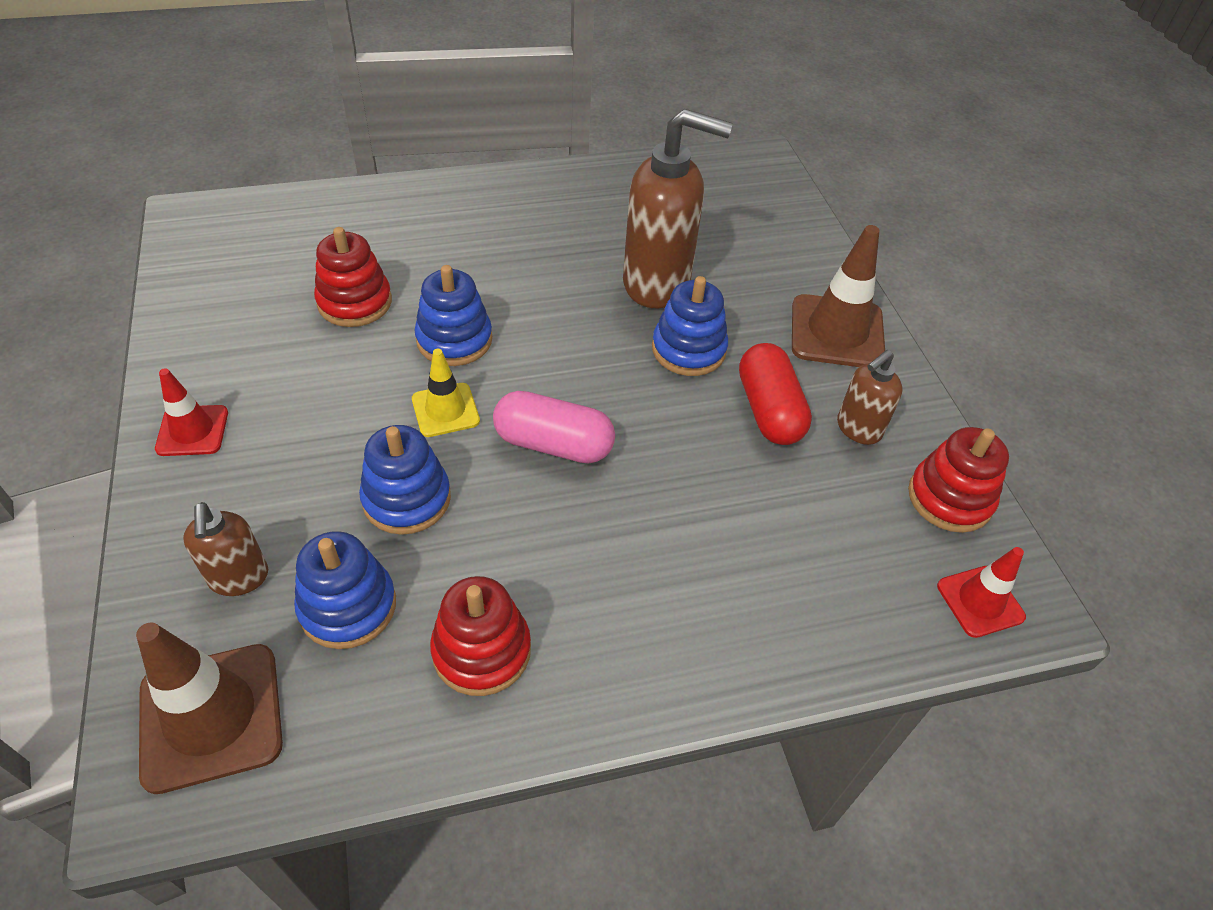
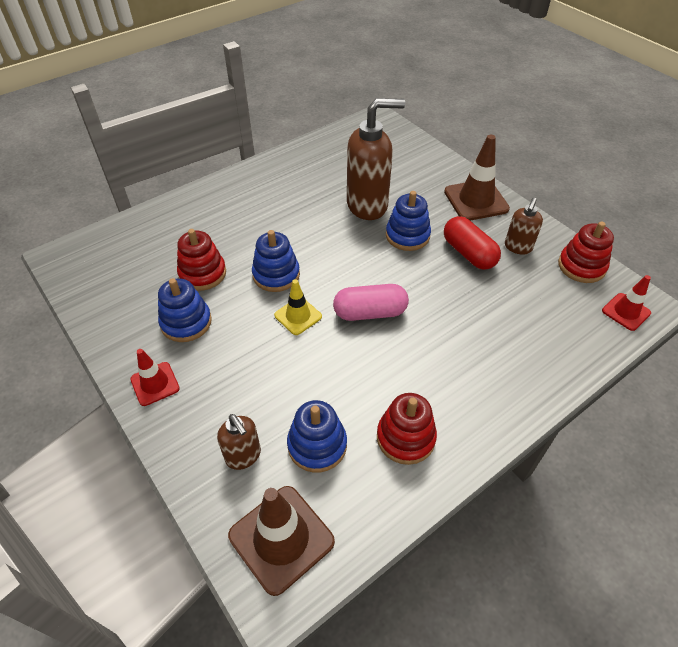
camera: 20 degrees left, 0 degrees up
(407, 499) = (309, 373): blue stacking toy -> blue stacking toy (186, 322)

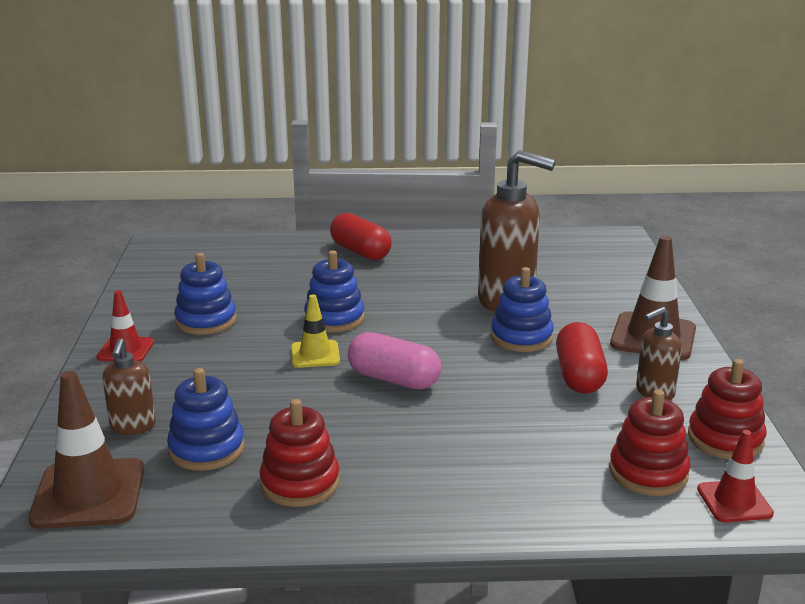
camera: 35 degrees right, 25 degrees down
(202, 273) = (265, 294): red stacking toy -> red stacking toy (648, 473)
(228, 200) = (360, 252): none -> red capsule

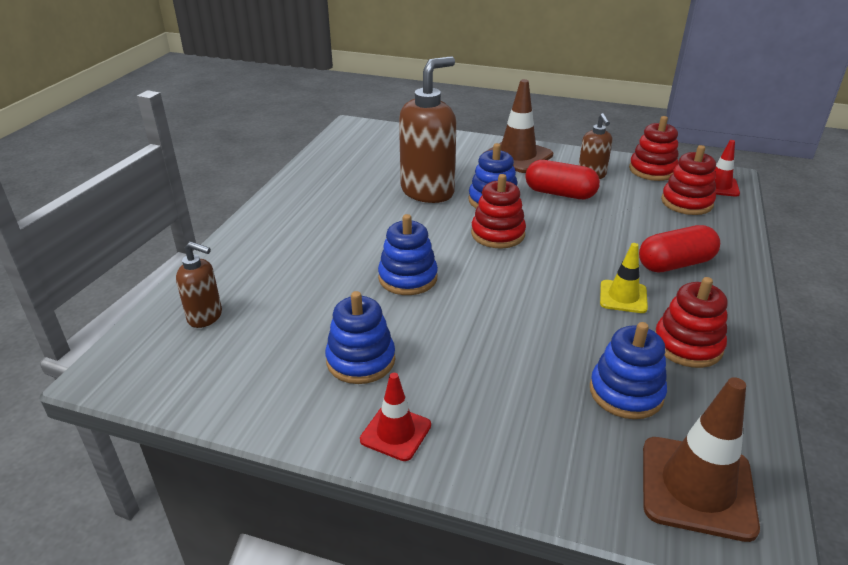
camera: 70 degrees left, 10 degrees up
(133, 426) = (572, 441): brown soap dispenser -> brown soap dispenser (205, 317)
(315, 354) = (473, 301): yellow traffic cone -> yellow traffic cone (623, 297)
(360, 252) = (273, 237): red capsule -> red capsule (675, 264)
(393, 379) = (535, 269): pink capsule -> none
(449, 350) = (497, 234): none -> red stacking toy

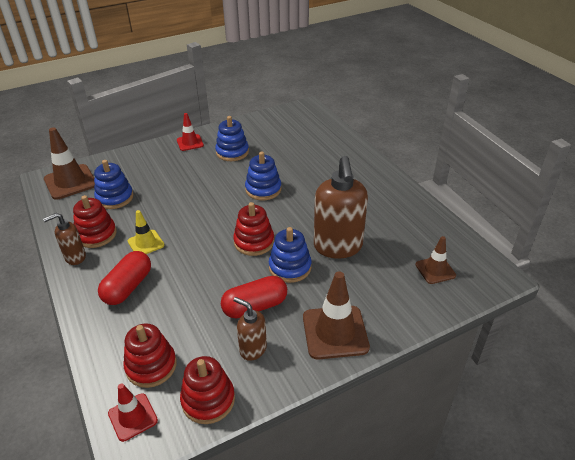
camera: 135 degrees right, 5 degrees up
(205, 317) = (312, 132): brown soap dispenser -> brown soap dispenser (75, 257)
(385, 146) = (435, 270): none -> brown traffic cone

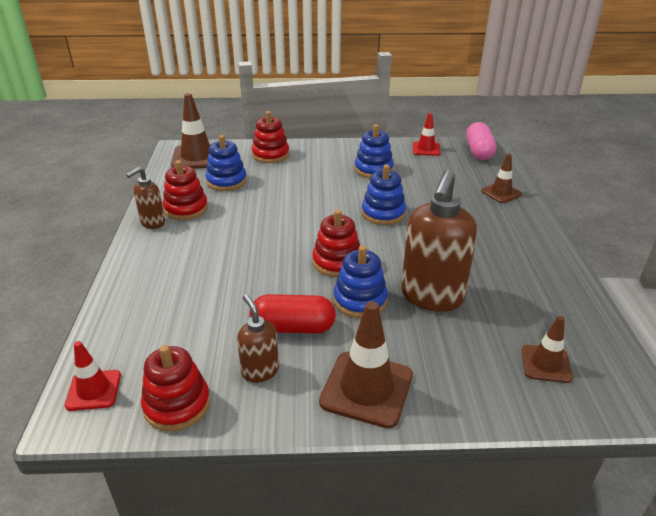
camera: 25 degrees right, 5 degrees down
(75, 257) = (152, 223): brown soap dispenser -> brown soap dispenser turned 45 degrees counterclockwise
(128, 287) = (180, 265): red capsule -> none
(146, 243) = (226, 230): yellow traffic cone -> none
(151, 366) = (147, 347): red stacking toy -> red stacking toy (270, 155)
(190, 143) = (335, 150): red traffic cone -> red traffic cone (426, 149)
(303, 115) = (479, 151): none -> pink capsule
(338, 146) = (501, 193): none -> brown traffic cone

